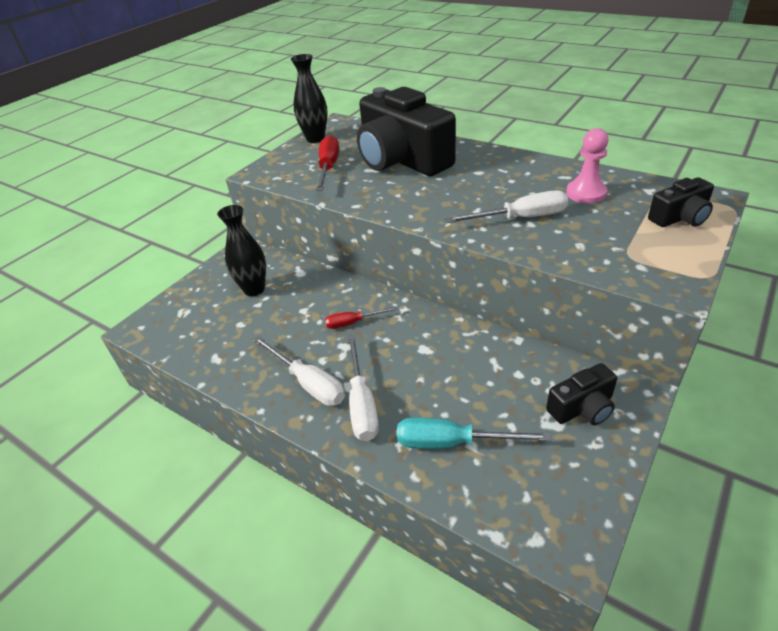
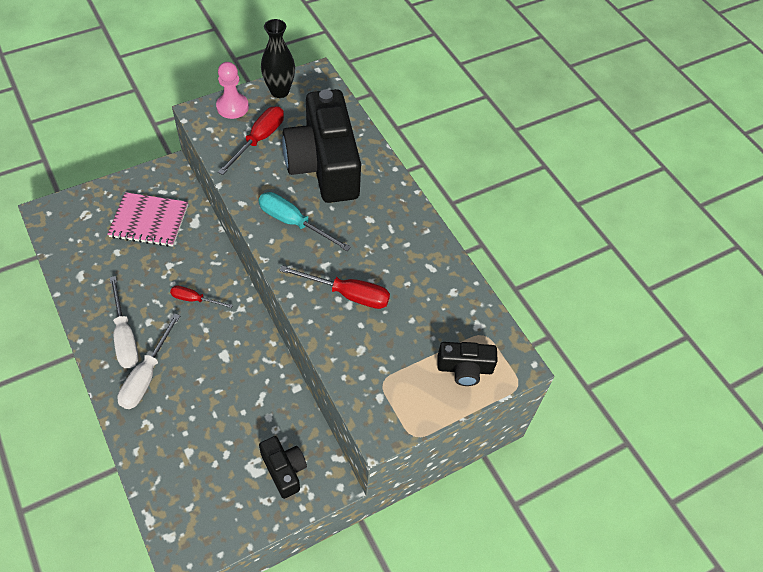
camera: 20 degrees right, 15 degrees up
(254, 289) = (149, 221): black vase -> pink notebook
(452, 442) = (178, 442): turquoise screwdriver -> turquoise screwdriver (293, 223)
(521, 218) = (347, 294): white screwdriver -> red screwdriver
(582, 408) = (284, 470): black camera -> black camera turned 120 degrees counterclockwise
(586, 193) = (425, 297): pink pawn -> pink pawn (232, 107)

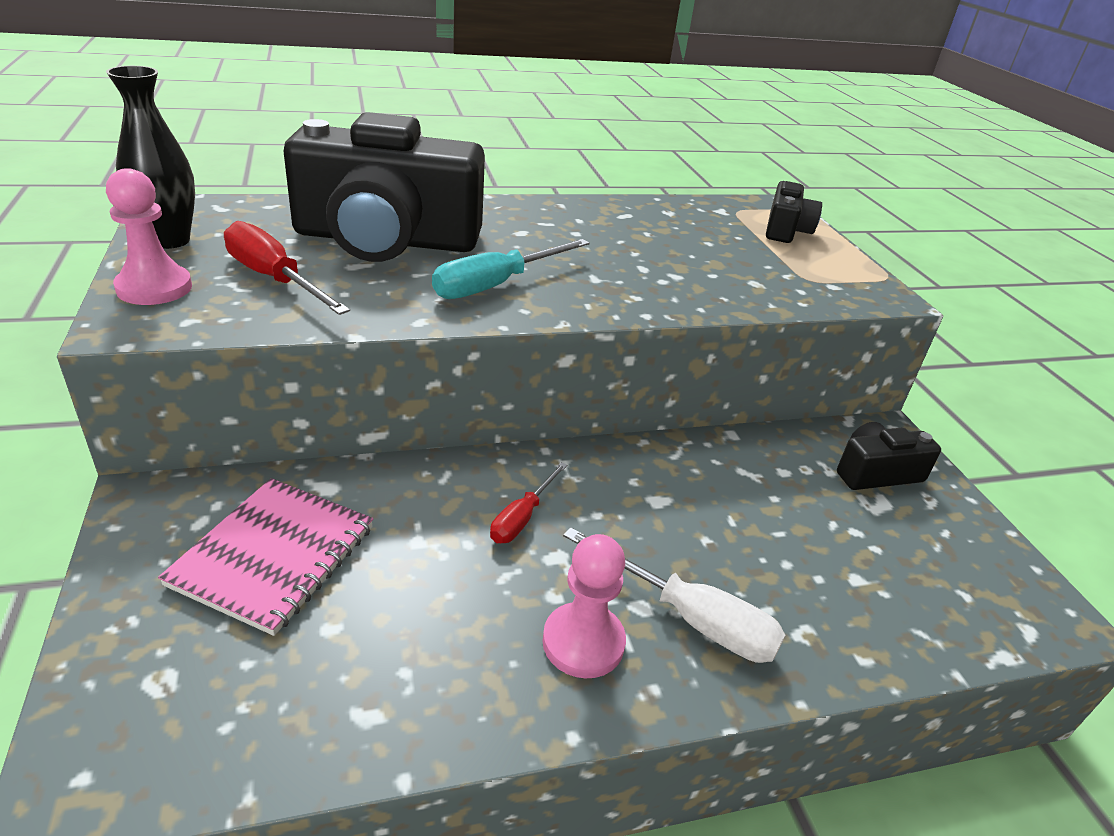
camera: 75 degrees left, 20 degrees down
(125, 336) = (583, 642): white screwdriver -> pink pawn
(347, 294) = (657, 272): red screwdriver -> none

